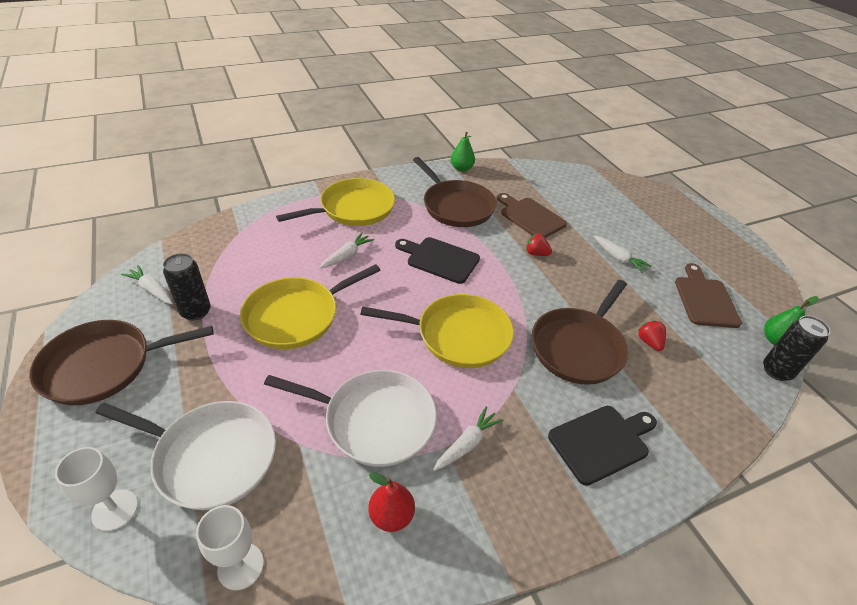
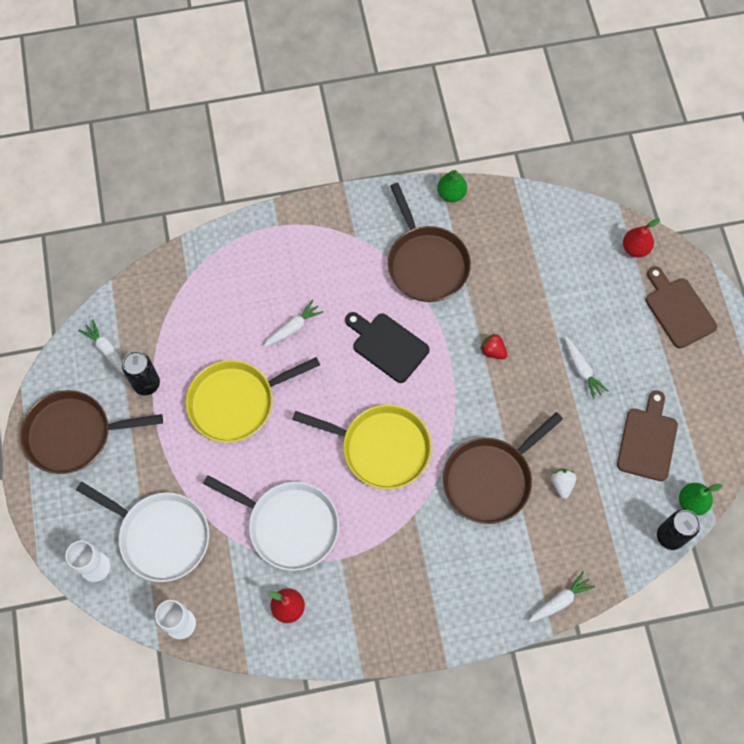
camera: 15 degrees right, 25 degrees up
(353, 209) = (310, 254): yellow pan -> none
(467, 444) = (359, 559): white carrot -> white carrot (560, 600)
(530, 217) = (507, 291): brown cutting board -> brown cutting board (678, 310)
(601, 442) = (471, 578): black cutting board -> none
(617, 186) = (635, 248): none -> red pear
(649, 342) = (562, 484): red strawberry -> white strawberry

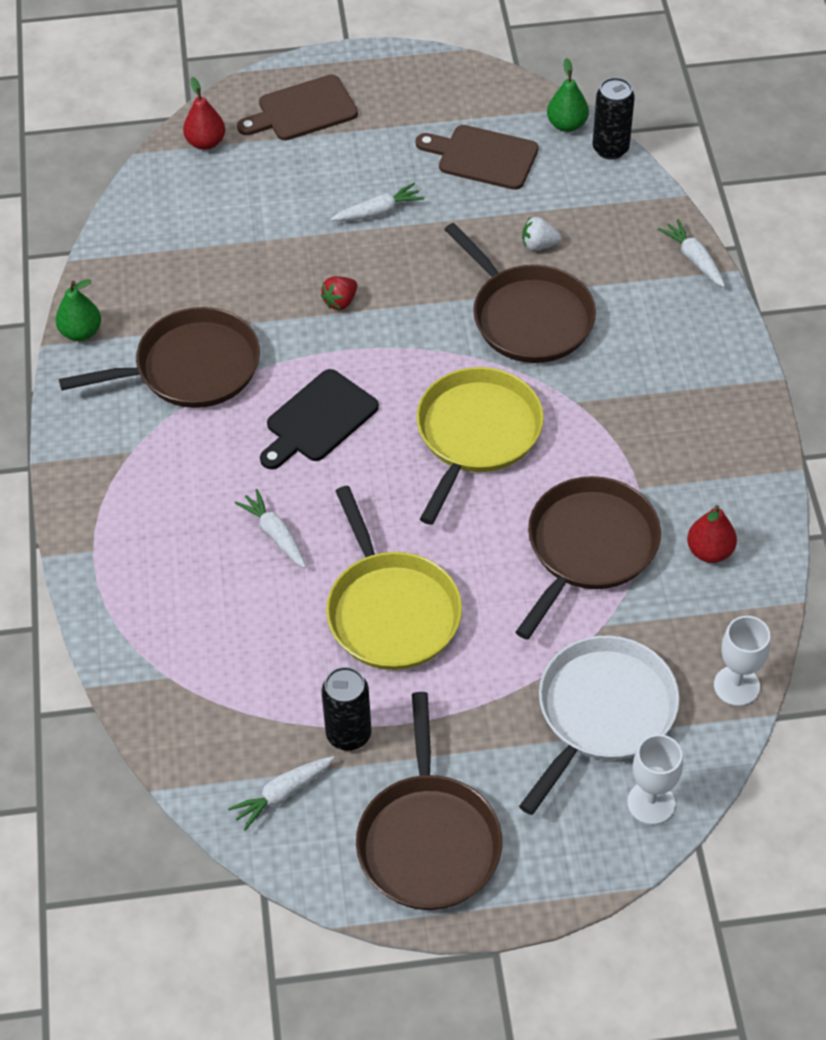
camera: 85 degrees left, 15 degrees down
(289, 525) = (588, 548): white pan -> brown pan

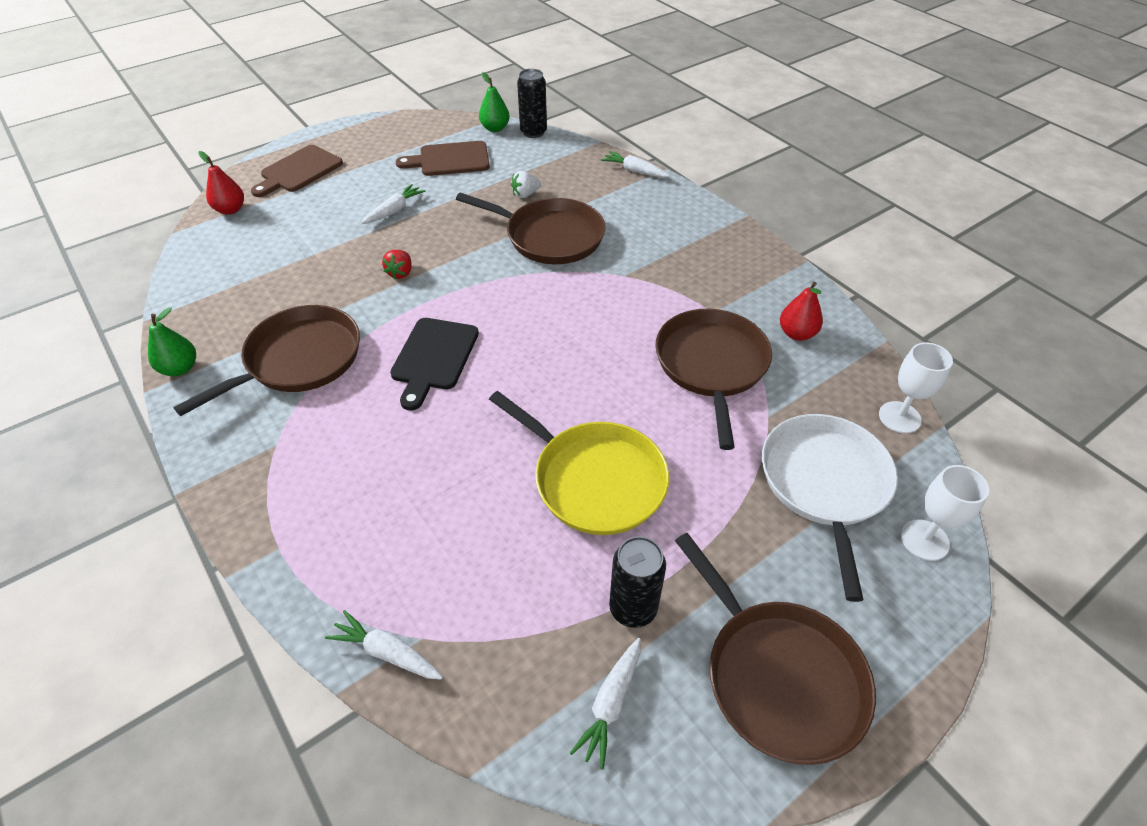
camera: 30 degrees left, 5 degrees down
(275, 534) = (451, 460): white carrot -> white carrot (387, 652)
(476, 435) = (568, 322): yellow pan -> none

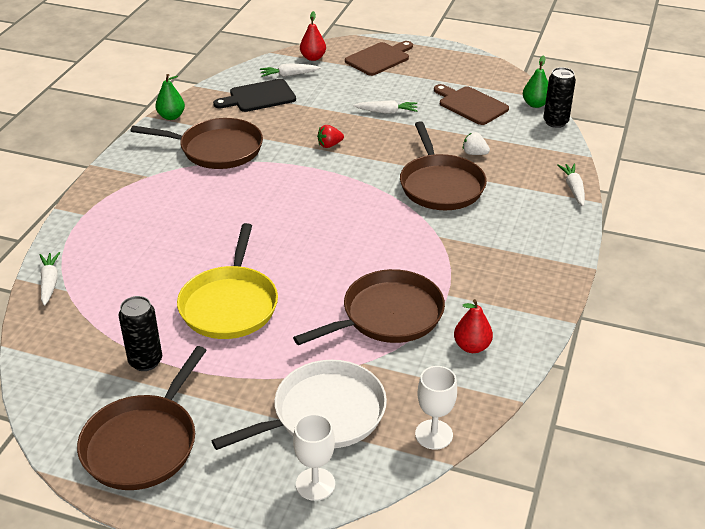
camera: 55 degrees right, 10 degrees down
(299, 171) = (379, 58): brown cutting board -> brown cutting board turned 135 degrees clockwise
(433, 357) = (269, 195): black cutting board -> black cutting board (259, 97)
(610, 704) = (75, 378): white carrot -> white carrot (289, 75)

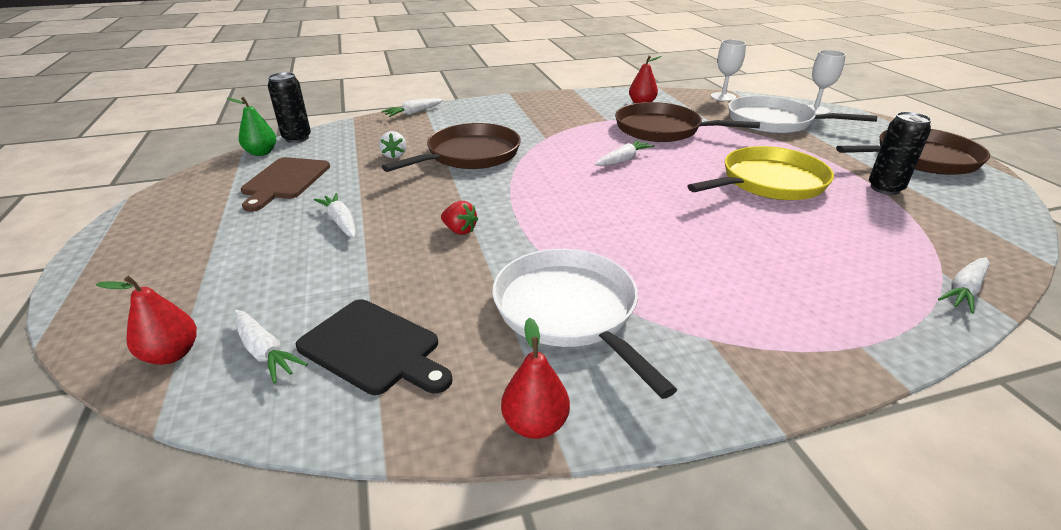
camera: 125 degrees left, 5 degrees down
(171, 116) = (535, 424): green pear -> red pear
(216, 149) = (569, 311): brown pan -> white pan
(350, 253) = (623, 160): none -> white carrot
(379, 58) = (156, 281): brown cutting board -> none

